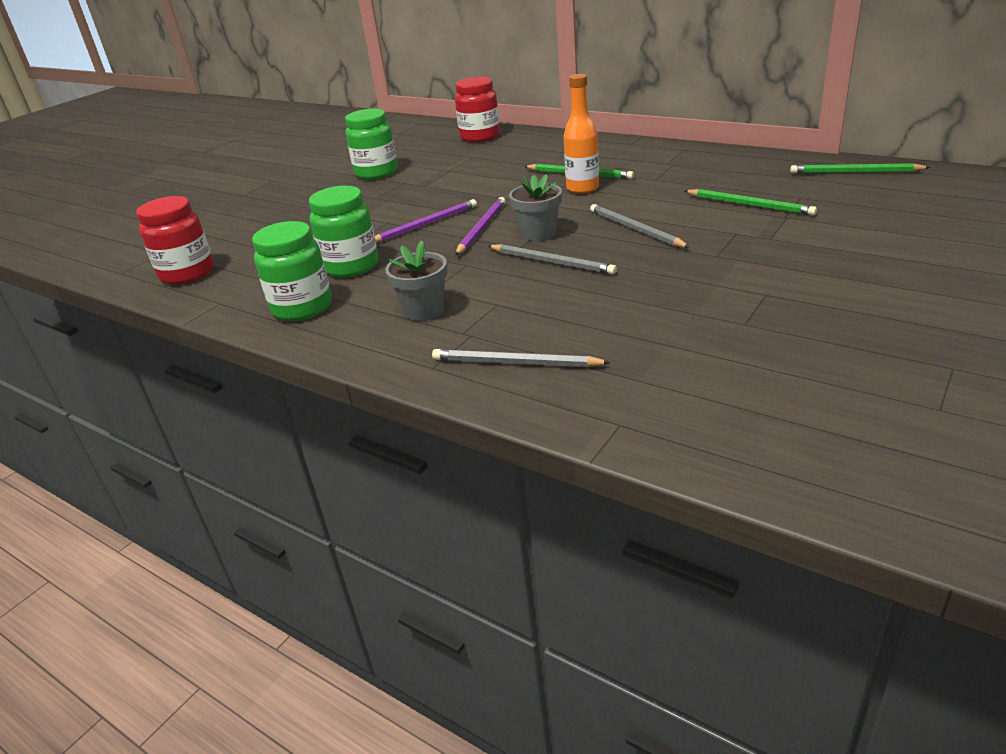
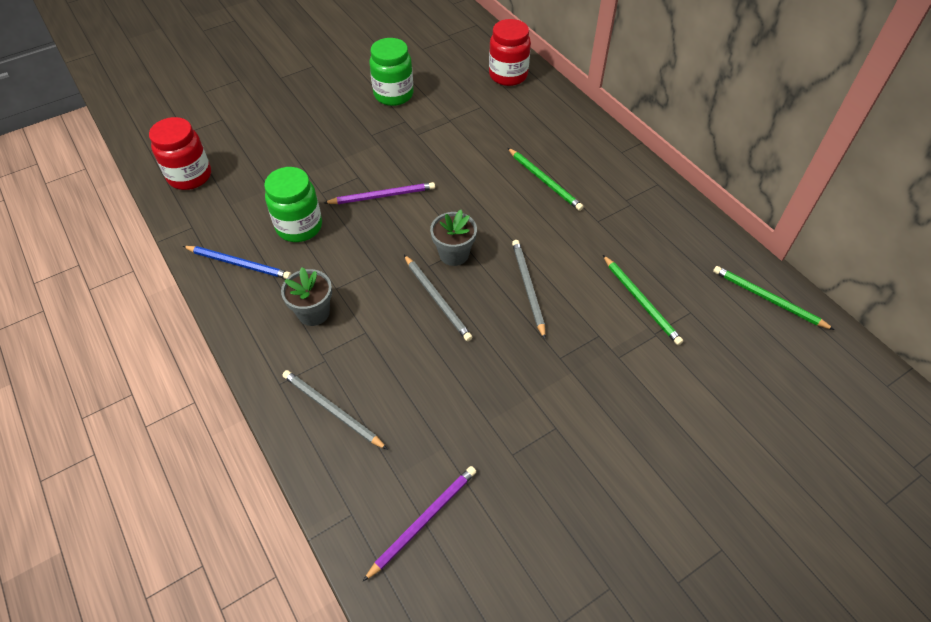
camera: 20 degrees right, 20 degrees up
(302, 308) = (239, 264): green jar -> blue pencil
(481, 228) = (419, 223): purple pencil -> purple pencil (423, 521)
(582, 188) = (531, 204): orange bottle -> none

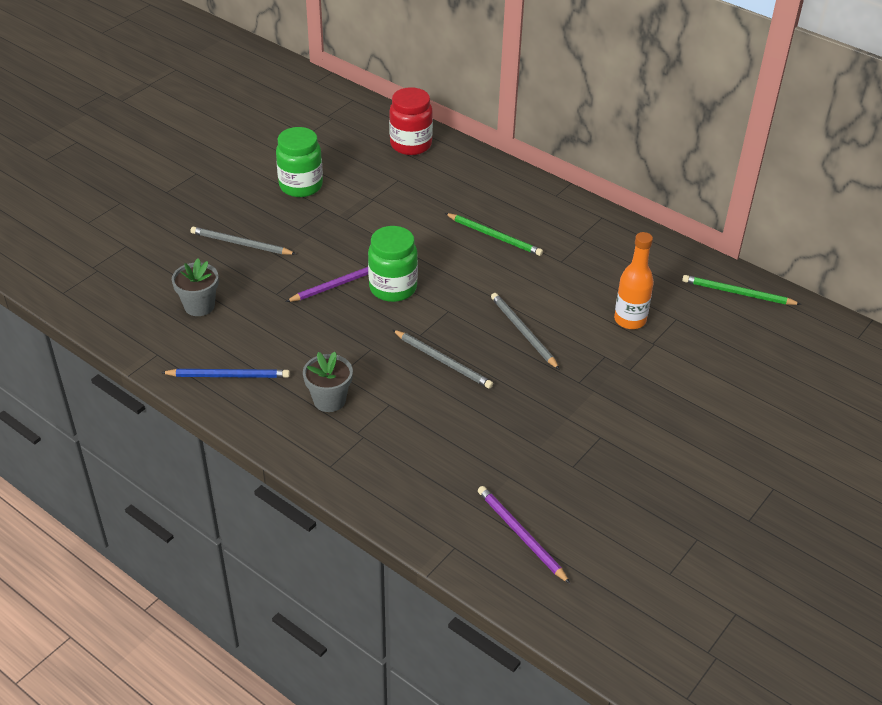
camera: 20 degrees left, 10 degrees down
(190, 176) = (125, 308): red jar -> none
(299, 227) = (271, 329): green jar -> green jar (393, 288)
(332, 410) = (392, 474): grey pencil -> grey pencil (241, 244)
(423, 521) = (521, 535): purple pencil -> purple pencil turned 60 degrees counterclockwise
(454, 254) = (439, 319): grey flower pot -> grey flower pot (199, 306)
(641, 301) = (630, 320): green pencil -> orange bottle

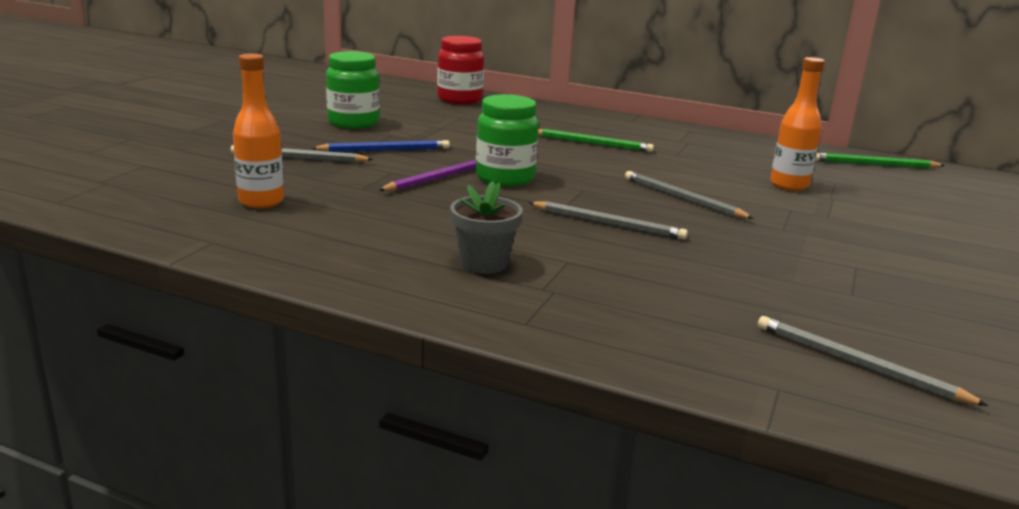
camera: 15 degrees left, 20 degrees down
(199, 306) = (261, 201): grey flower pot -> orange bottle
(228, 376) = (327, 253): blue pencil -> blue pencil (385, 150)
(521, 535) = (857, 364): purple pencil -> grey pencil

